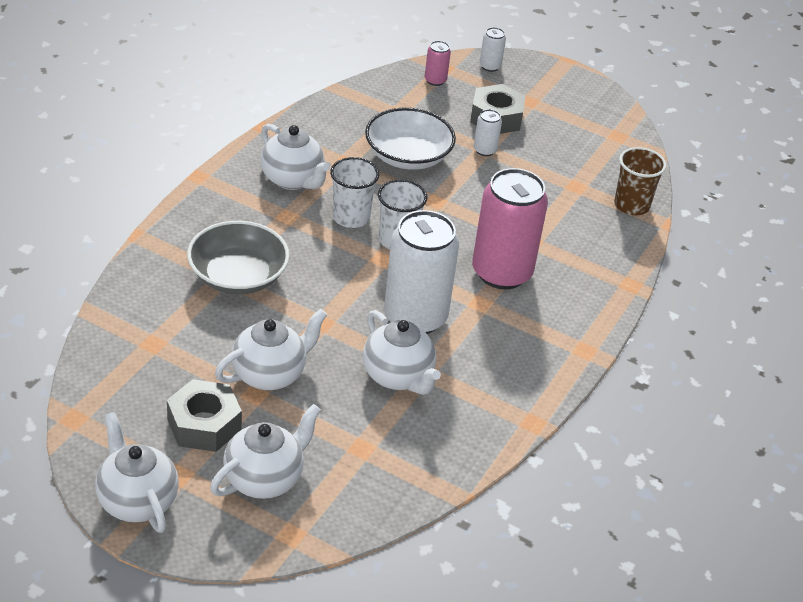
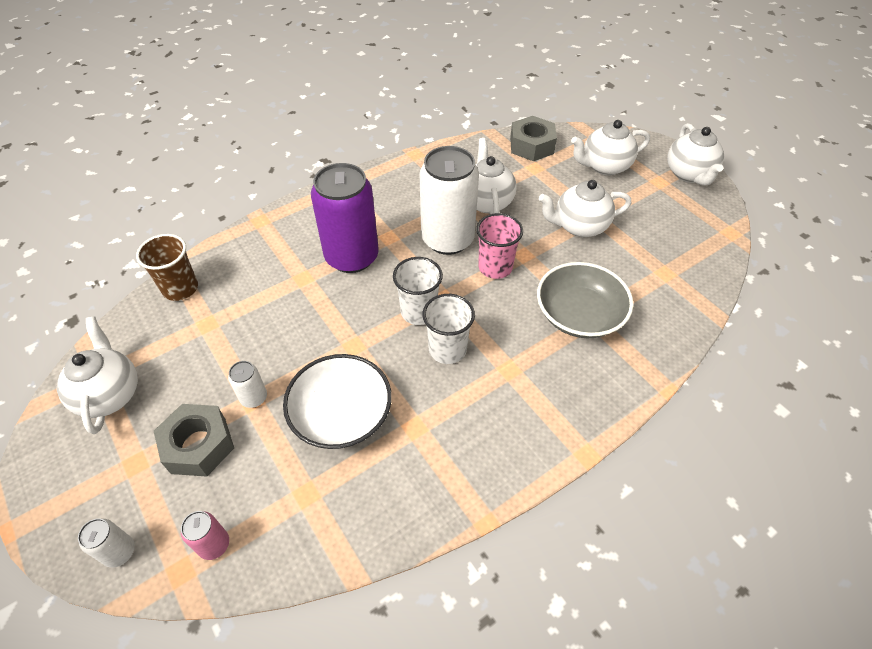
camera: 150 degrees left, 10 degrees up
(204, 424) = (636, 206): grey nut -> grey nut (531, 146)
(292, 180) = (484, 417): white teapot -> white teapot (110, 394)
(346, 300) = (495, 267): none -> pink cup
(501, 272) = (352, 257): pink can -> purple can

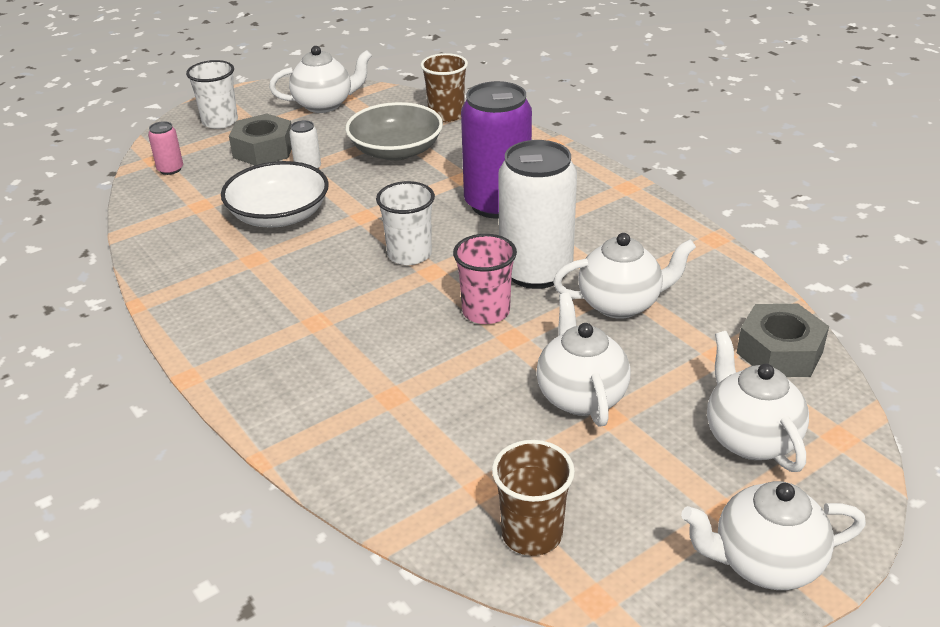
camera: 90 degrees right, 15 degrees down
(119, 552) = (180, 133): white can -> none
(447, 349) = (351, 276): white cup -> white cup (220, 121)
(579, 315) = (398, 384): grey bowl -> grey bowl (396, 151)
(695, 253) = (532, 534): none -> brown cup

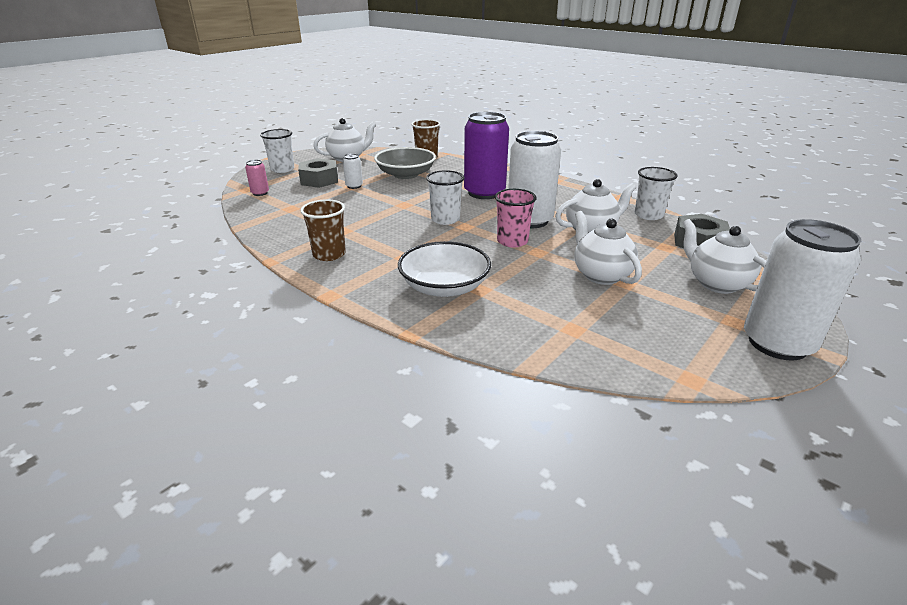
camera: 15 degrees left, 5 degrees down
(279, 215) = (348, 209): white bowl -> white bowl (444, 287)
(532, 534) = (624, 349): brown cup -> brown cup (329, 254)
(734, 283) = (648, 215): none -> white cup
(765, 563) = (777, 343): white teapot -> white can

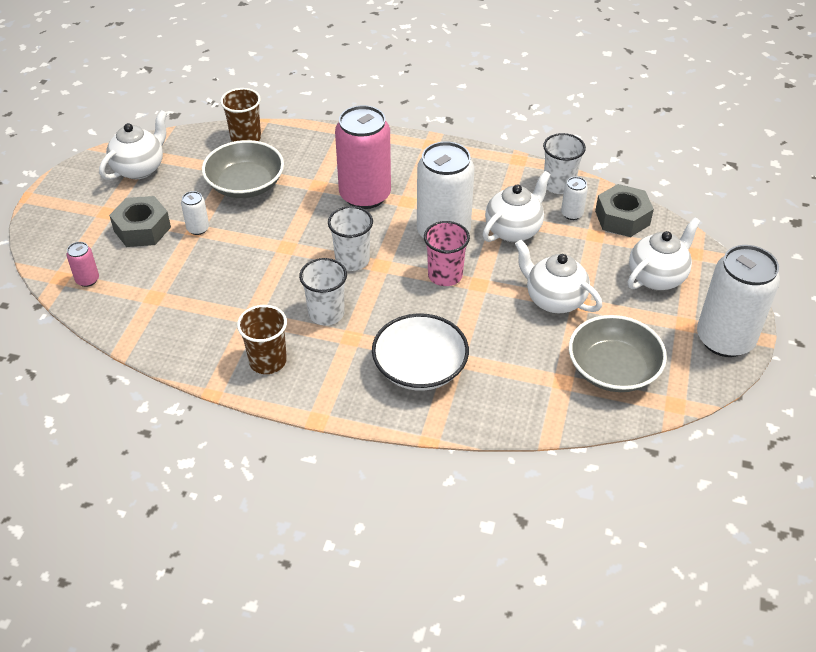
camera: 25 degrees left, 15 degrees up
(282, 169) = (71, 220): white cup -> white cup (326, 313)
(484, 193) = (365, 195): purple can -> pink can
(632, 334) = (613, 369): none -> grey bowl
(651, 231) = (572, 214): none -> white can
(716, 283) = (657, 277): white teapot -> white teapot turned 105 degrees clockwise

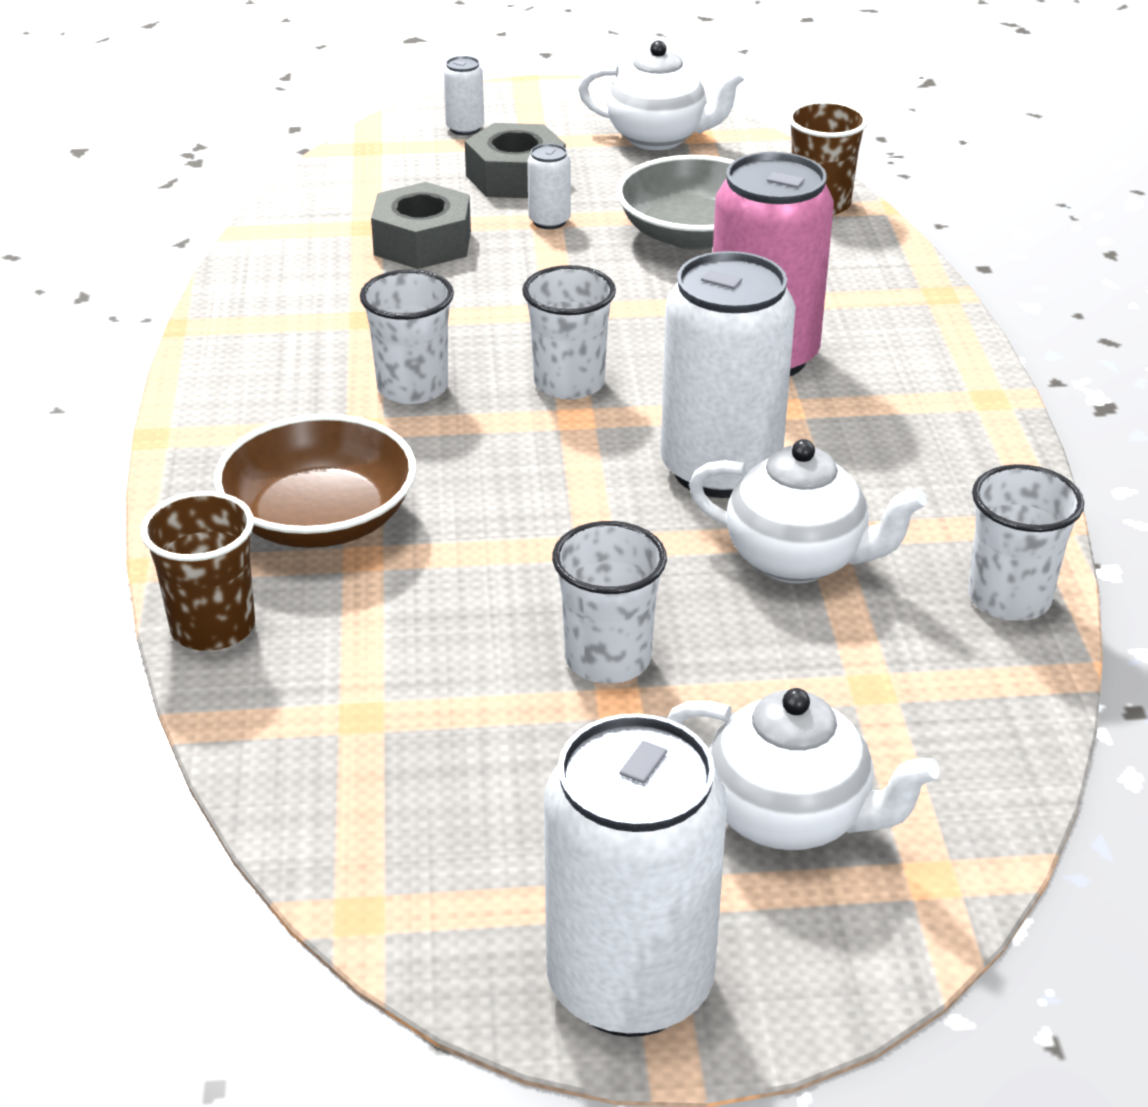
camera: 70 degrees right, 10 degrees down
(87, 280) = (374, 167): pink can -> none
(268, 361) = (268, 358): brown cup -> brown cup (213, 627)
(420, 368) = (320, 519): white bowl -> brown bowl
(445, 275) = (594, 497): pink cup -> none
(554, 300) = (607, 659): white teapot -> white cup
(572, 214) = (920, 636): white can -> white can (465, 128)
(613, 369) = (429, 788): grey bowl -> none
(622, 218) = (970, 722): grey nut -> grey nut (422, 243)

